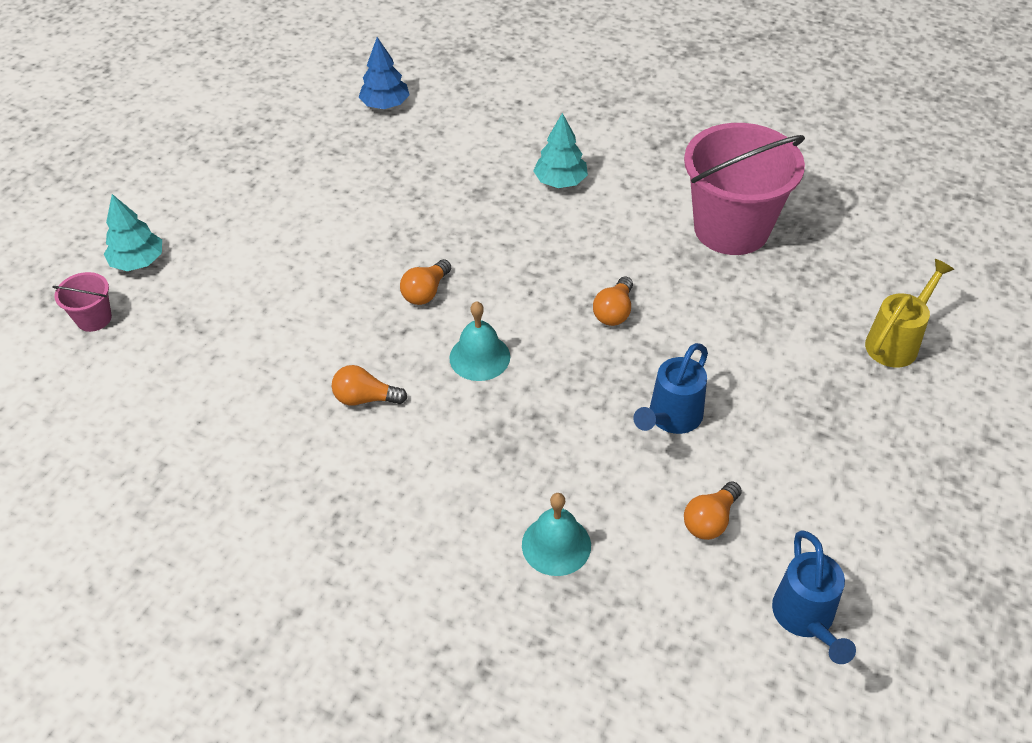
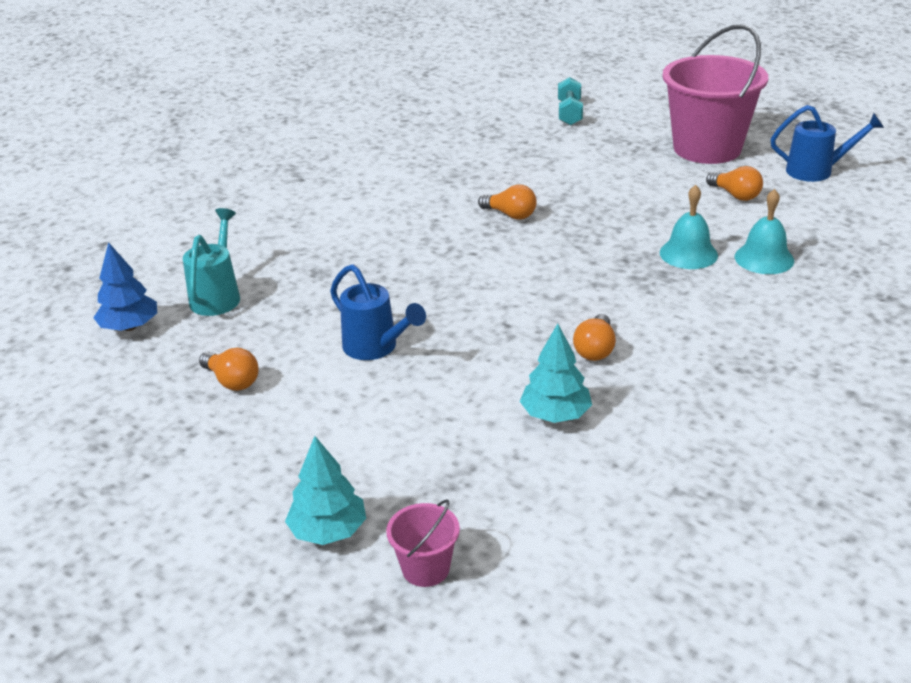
camera: 80 degrees left, 15 degrees down
(426, 292) = (456, 309): orange light bulb -> orange light bulb (232, 381)
(434, 140) = (217, 296): none -> turquoise watering can
(479, 357) = (551, 283): turquoise bell -> turquoise bell (688, 253)
(560, 181) = (326, 228): turquoise tree -> turquoise tree (555, 415)
(671, 418) = (634, 201): blue watering can -> blue watering can (375, 348)
(731, 228) = (426, 157): pink bucket -> pink bucket (707, 148)
(896, 342) = (570, 113): yellow watering can -> turquoise dumbbell

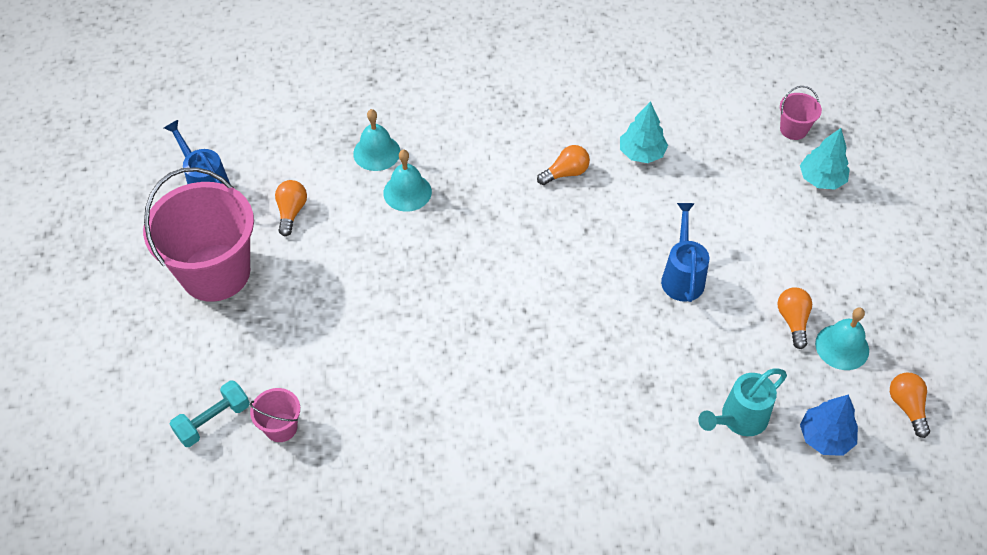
camera: 135 degrees left, 20 degrees up
(163, 392) = (842, 347): none -> turquoise bell
(510, 215) = (449, 327): orange light bulb -> orange light bulb (907, 407)
(528, 130) = (281, 427): none -> pink bucket

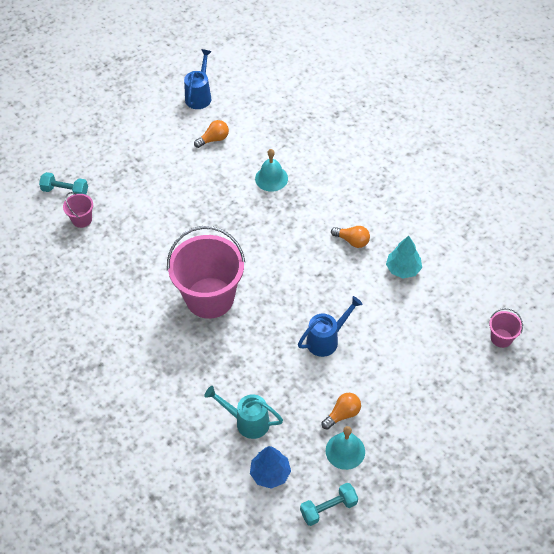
camera: 55 degrees right, 0 degrees up
(215, 272) = (150, 135): pink bucket -> pink bucket (210, 298)
(376, 152) = (286, 148): turquoise bell -> none
(821, 179) = (472, 374): turquoise tree -> none
(907, 407) = (328, 508): orange light bulb -> turquoise dumbbell

